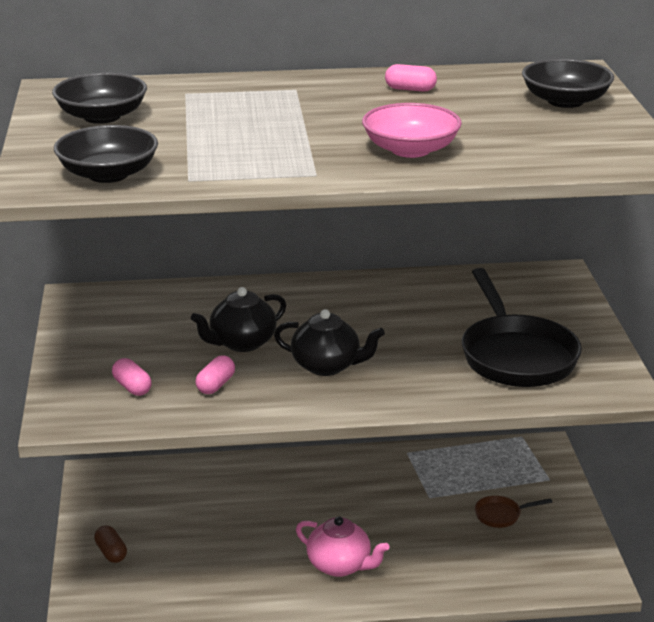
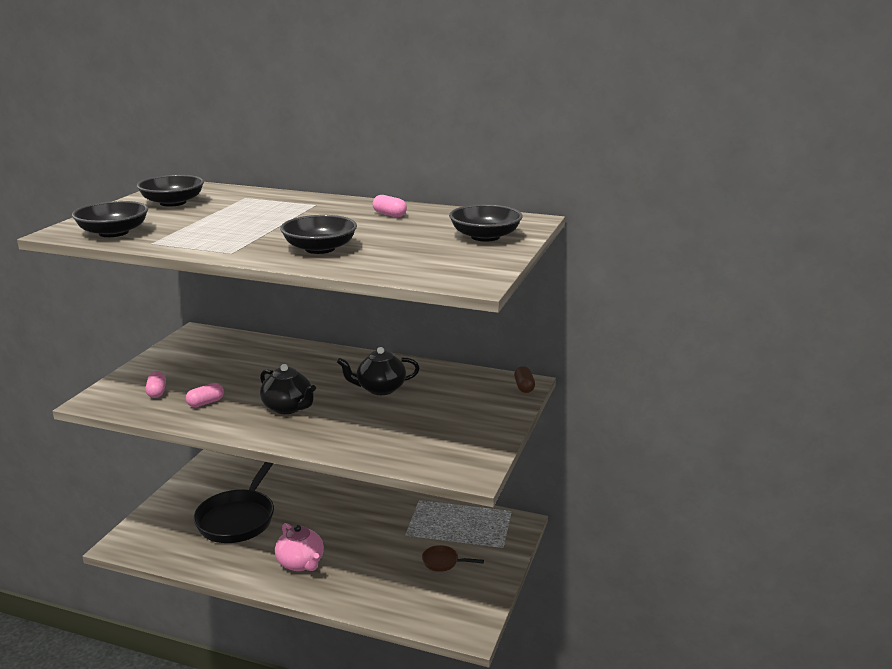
camera: 25 degrees right, 5 degrees down
(111, 553) = (173, 511): brown capsule -> brown capsule (524, 387)
(241, 343) = (254, 381): black teapot -> black teapot (380, 389)
(410, 150) = (320, 248): pink bowl -> black bowl
(516, 355) = (423, 431): black pan -> black pan (238, 518)

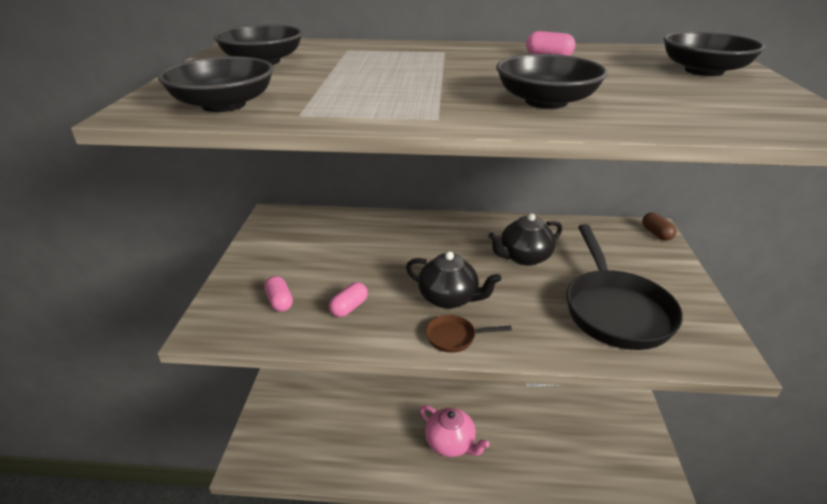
camera: 15 degrees left, 10 degrees up
(238, 518) = (357, 400): black pan -> black pan (615, 310)
(443, 562) = (581, 411): brown pan -> brown pan (455, 337)

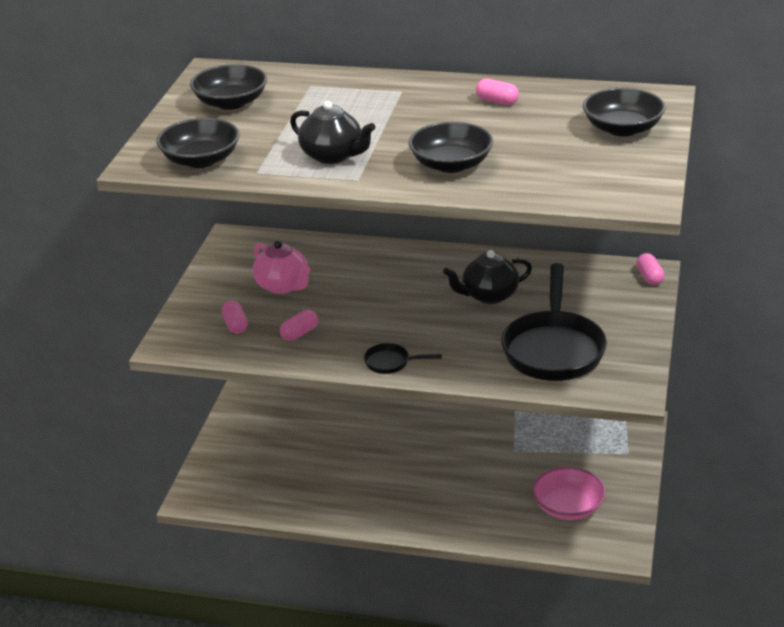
camera: 10 degrees right, 0 degrees up
(449, 298) = (397, 330): black teapot -> black teapot (333, 156)
(450, 443) = (410, 496): pink teapot -> pink teapot (283, 286)
(455, 337) = (391, 363): brown pan -> black pan
(594, 443) = (568, 507): none -> pink bowl
(656, 233) = (649, 277): brown capsule -> pink capsule

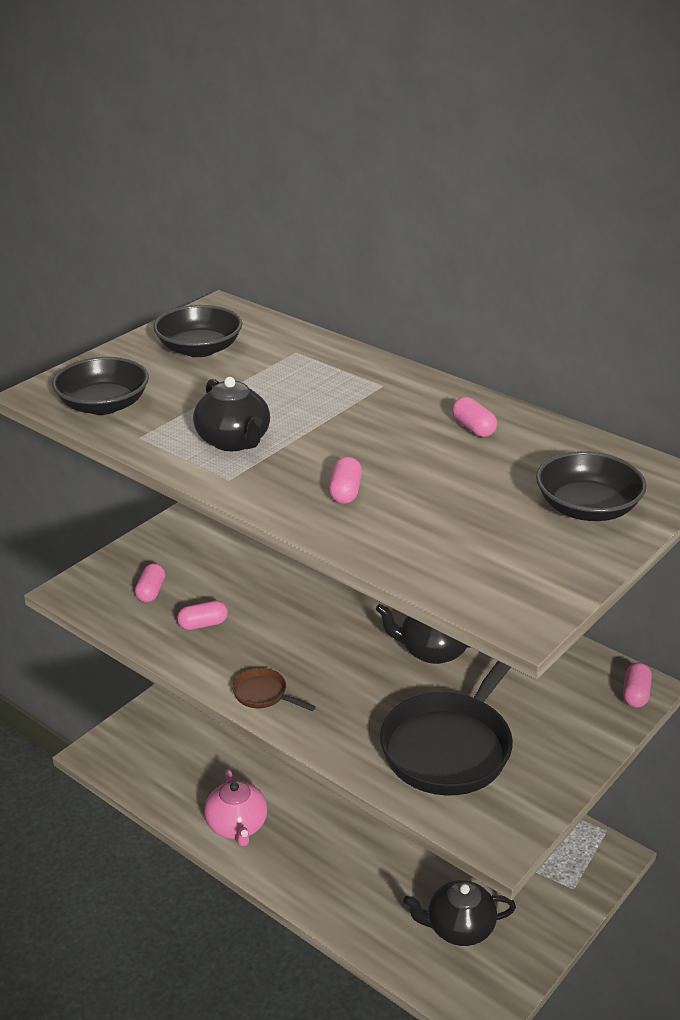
camera: 25 degrees right, 0 degrees up
(283, 286) = (233, 563): pink teapot -> pink teapot (237, 826)
(391, 363) = (263, 695): black pan -> brown pan
(451, 164) = (345, 492): black bowl -> pink capsule
(568, 507) = (459, 928): pink bowl -> black teapot

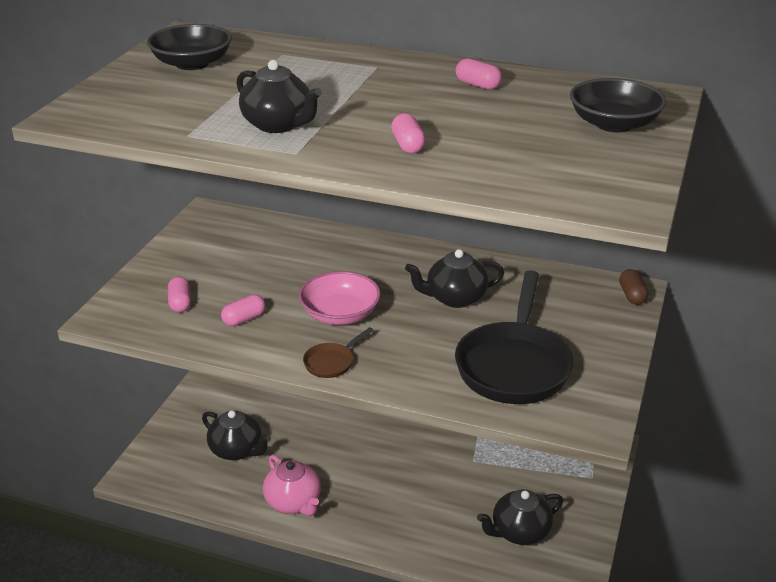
camera: 20 degrees left, 0 degrees up
(103, 405) = (133, 117): black bowl -> none
(206, 753) = (237, 450): none -> black teapot
(263, 695) = (332, 362): brown pan -> brown pan turned 60 degrees counterclockwise
(301, 641) = (340, 314): none -> pink bowl
(635, 694) = (632, 295): pink capsule -> brown capsule

